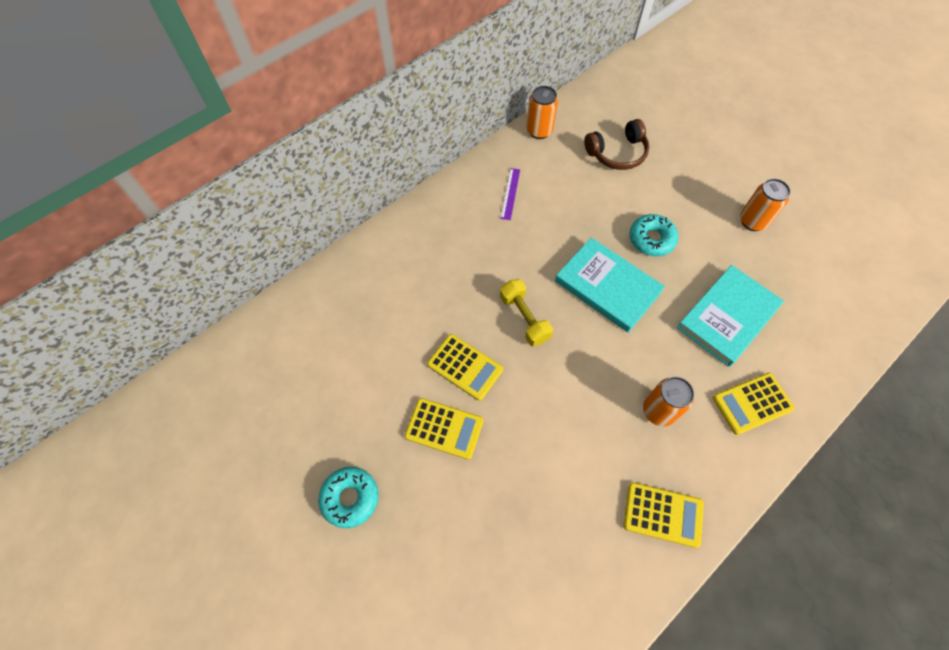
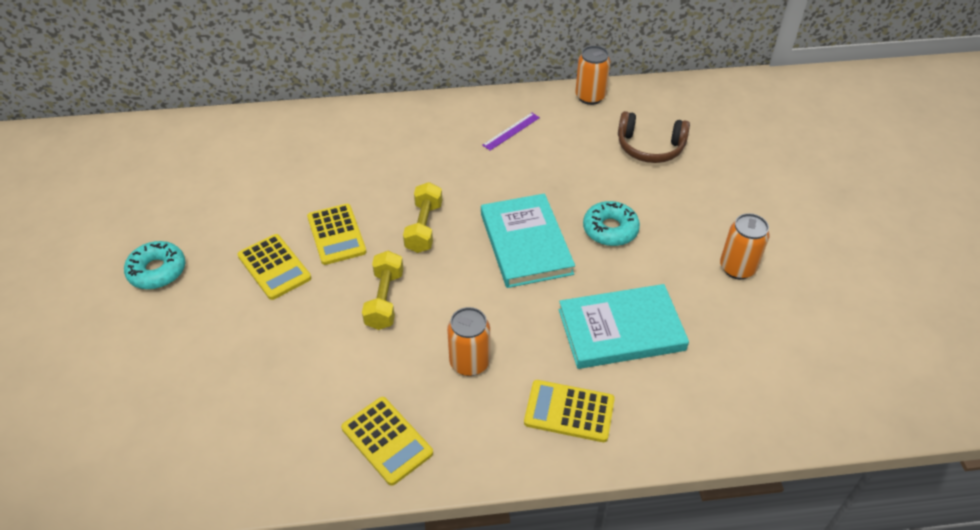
camera: 35 degrees right, 15 degrees down
(554, 400) = (384, 299): none -> yellow dumbbell

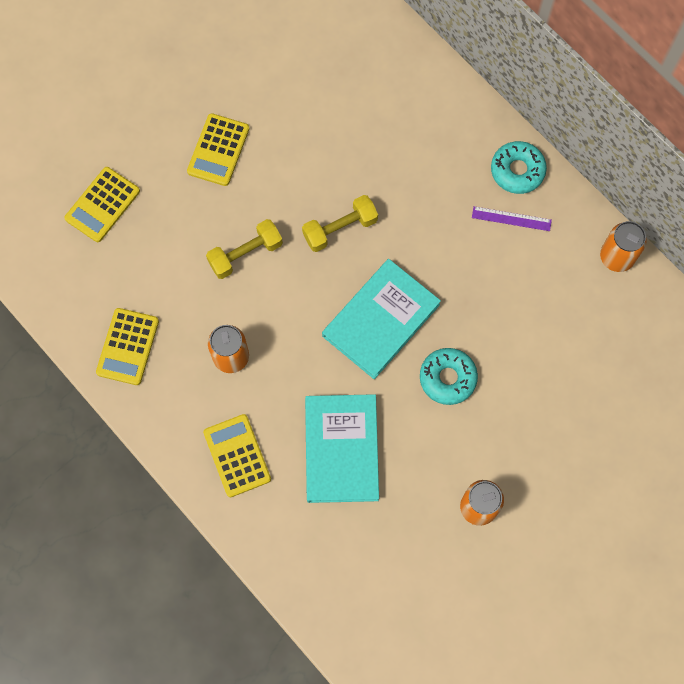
camera: 55 degrees right, 25 degrees up
(157, 271) = (155, 72): turquoise donut -> turquoise donut (517, 170)
(336, 234) = (283, 168): yellow calculator -> yellow calculator (102, 205)
(621, 330) = (341, 449): turquoise book -> turquoise book turned 45 degrees clockwise
(650, 147) = (583, 352): brown headphones -> none

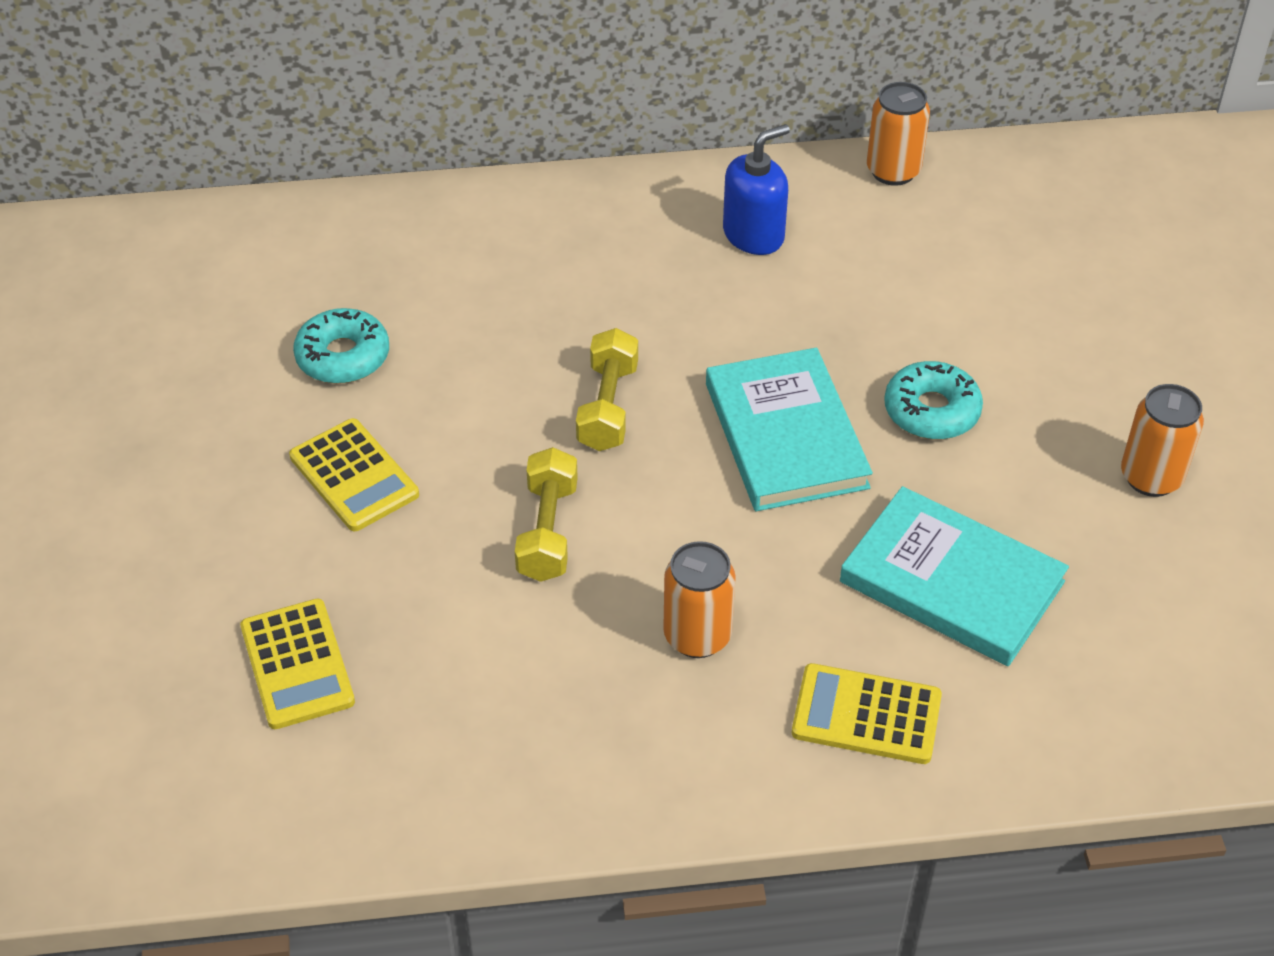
camera: 55 degrees left, 25 degrees down
(128, 347) = (566, 761): yellow calculator -> none
(511, 219) = (753, 235): purple ruler -> blue soap dispenser
(517, 170) = (691, 196): turquoise donut -> turquoise donut (343, 356)

